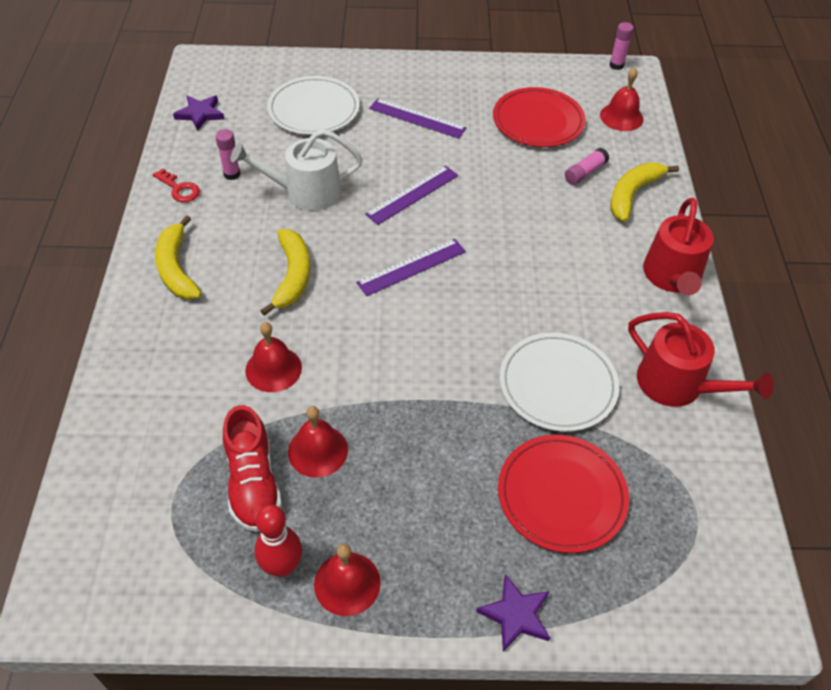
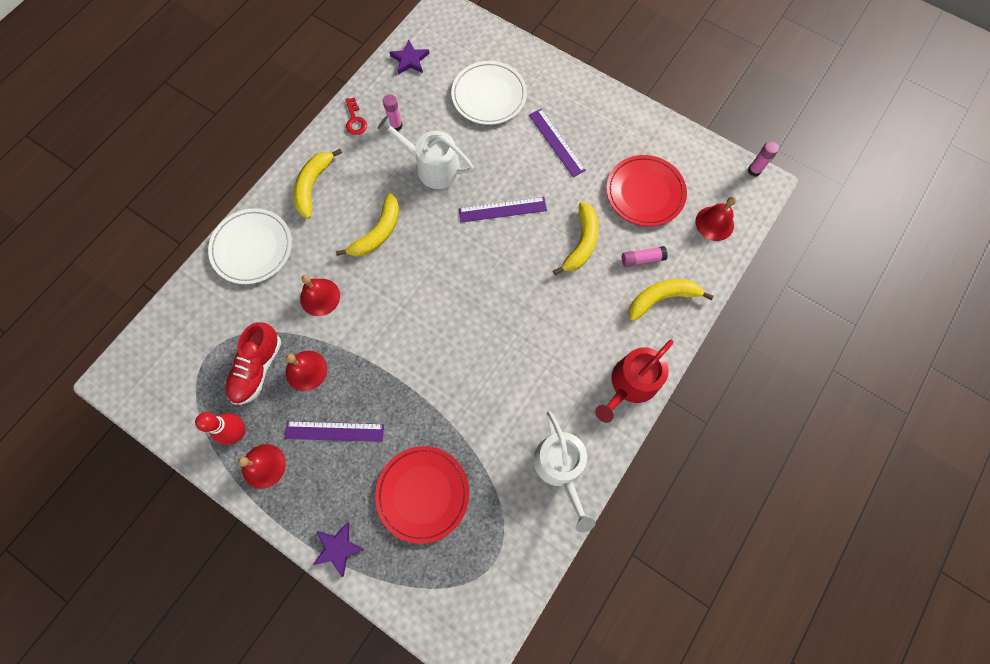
camera: 35 degrees right, 20 degrees up
(411, 267) = (458, 270): purple ruler -> purple ruler (334, 431)
(516, 186) = (581, 243): none -> yellow banana
(557, 385) = (482, 417): white plate -> white plate (252, 248)
(677, 385) = (560, 468): red watering can -> white watering can

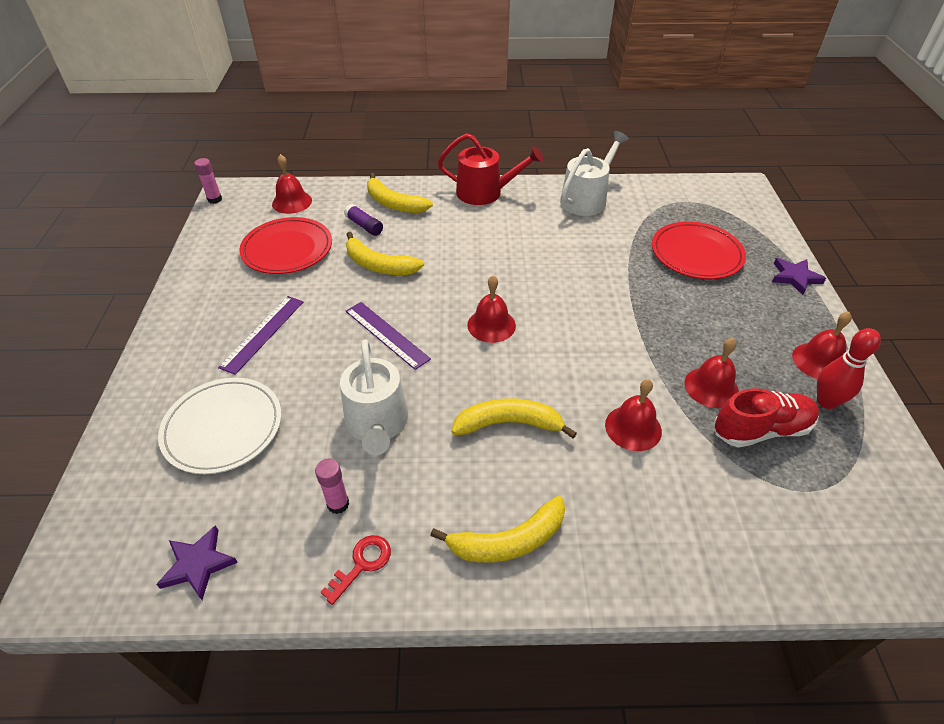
camera: 125 degrees left, 25 degrees down
(252, 248) = (656, 547): white plate -> none
(334, 431) = (728, 331): purple ruler -> none
(463, 277) = (491, 325): none -> red bell
(581, 243) = (379, 265): yellow banana -> yellow banana turned 135 degrees counterclockwise
(642, 259) = (364, 226): pink glue stick -> purple glue stick

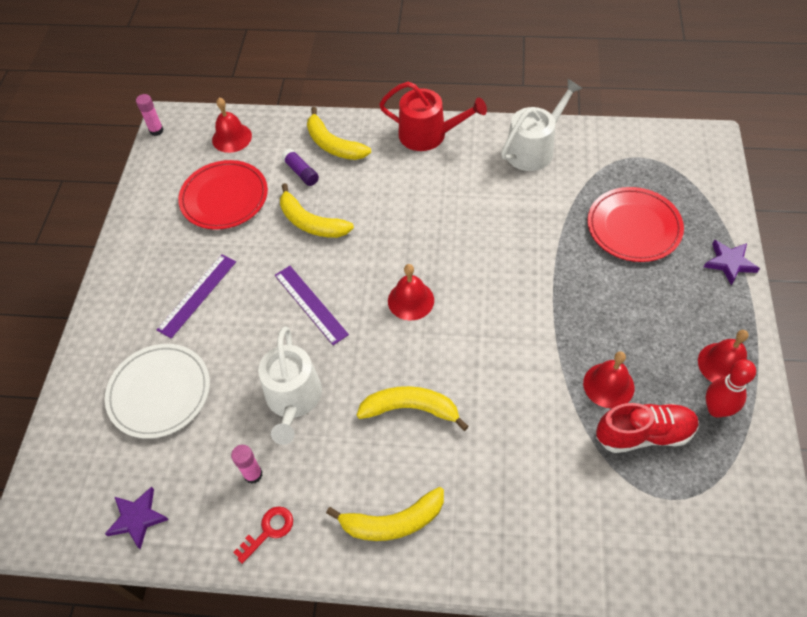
camera: 10 degrees right, 10 degrees up
(633, 428) = (524, 422): red bell -> none

